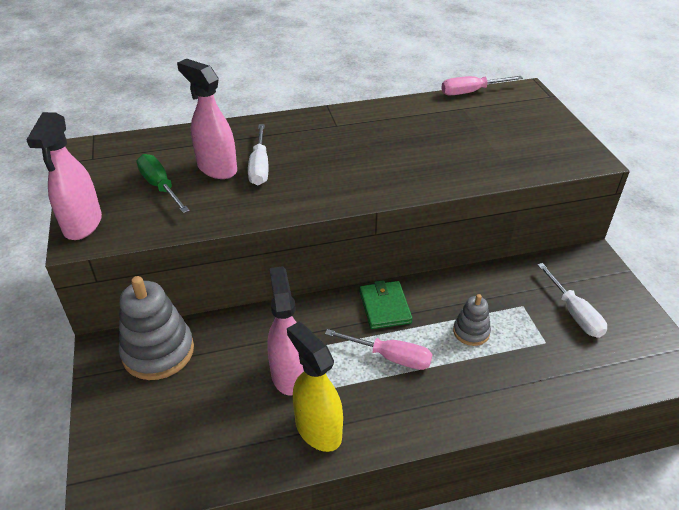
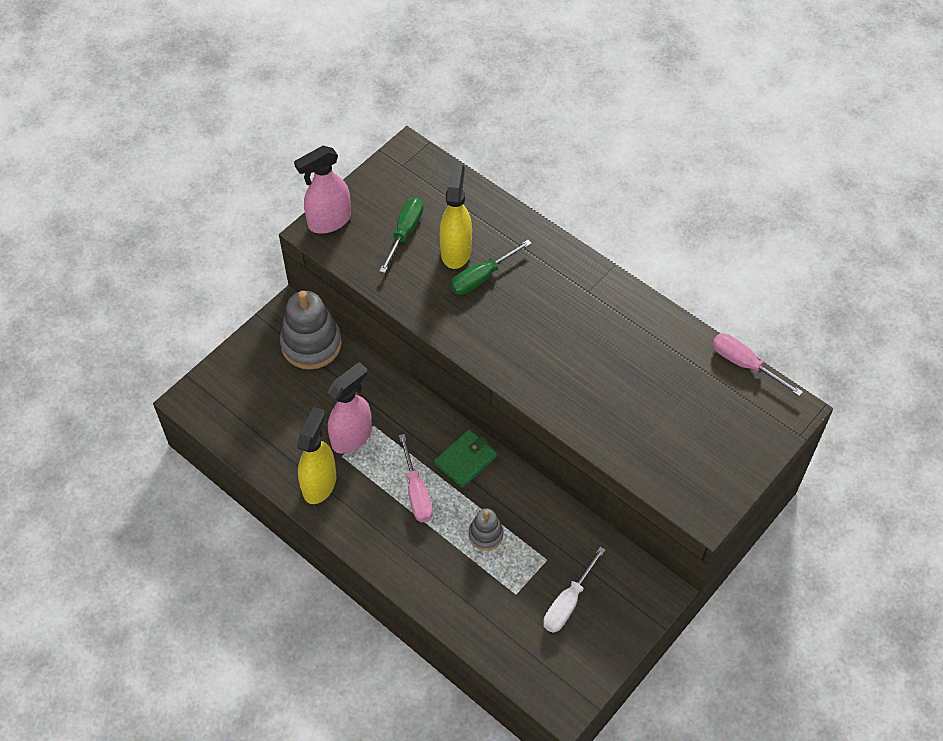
camera: 55 degrees right, 15 degrees up
(216, 168) = (456, 251): pink spray bottle -> yellow spray bottle
(259, 167) = (481, 277): white screwdriver -> green screwdriver

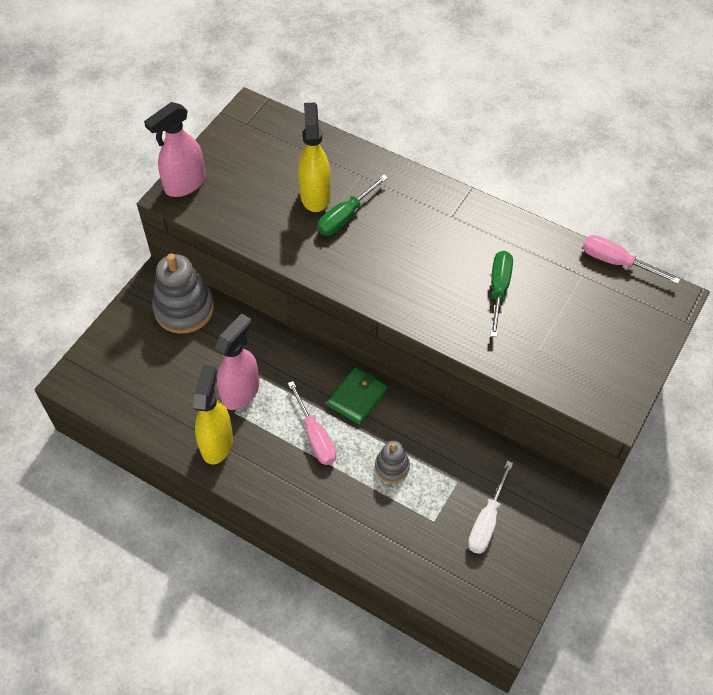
camera: 10 degrees left, 0 degrees up
(405, 232) = (262, 185): green screwdriver -> green screwdriver (499, 289)

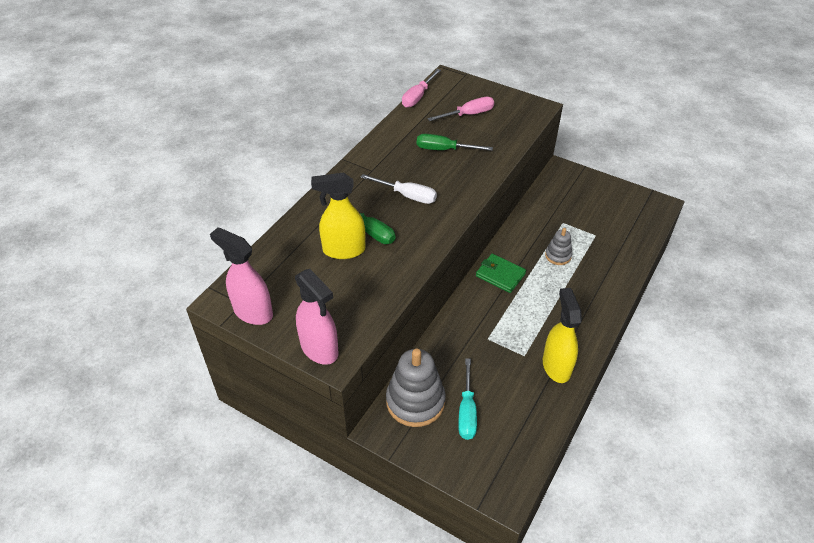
camera: 90 degrees left, 10 degrees down
(167, 353) = (467, 411): none -> turquoise screwdriver
(217, 443) = (556, 366): yellow spray bottle -> yellow spray bottle turned 75 degrees clockwise
(241, 392) = (503, 351): pink spray bottle -> pink spray bottle (252, 312)
(315, 436) = (539, 300): pink screwdriver -> pink screwdriver (468, 114)
(487, 521) = (589, 209): white screwdriver -> white screwdriver (407, 196)

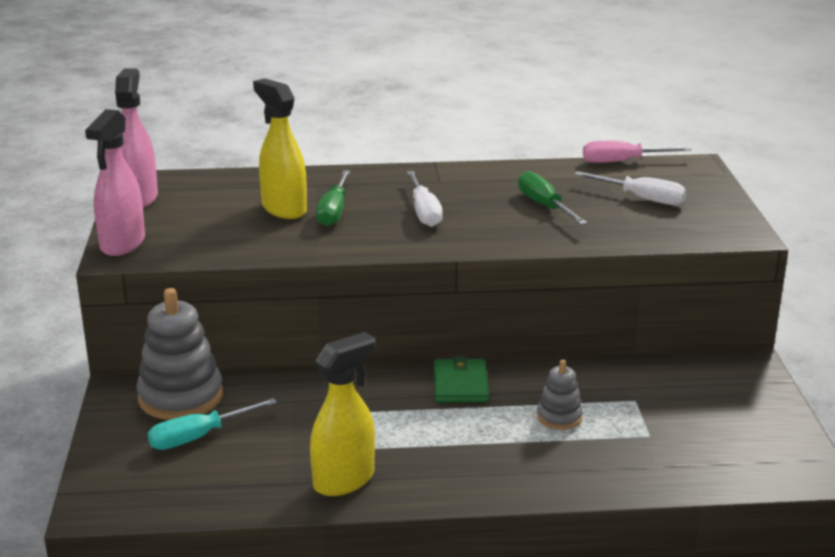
camera: 55 degrees right, 20 degrees down
(468, 114) = (642, 198): pink screwdriver -> white screwdriver

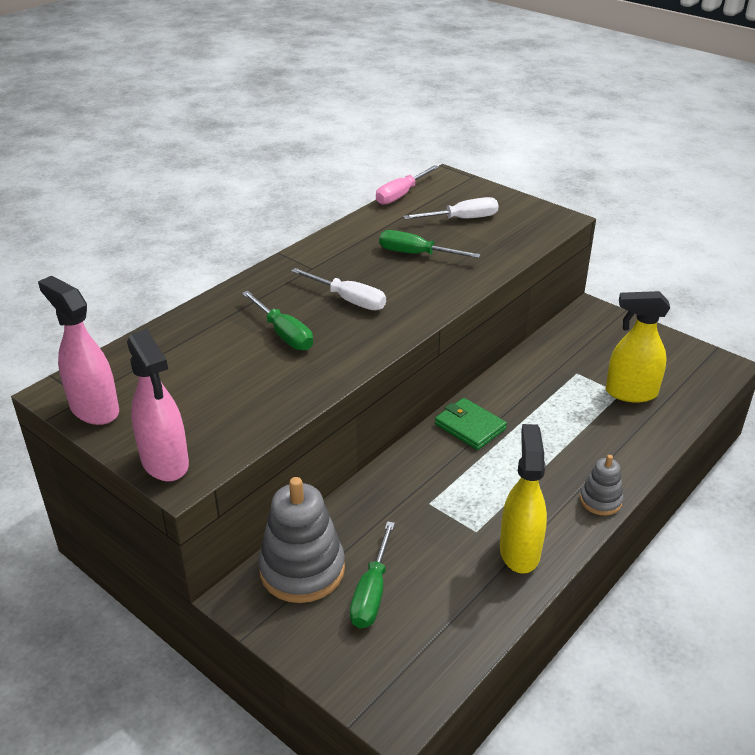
camera: 45 degrees left, 10 degrees up
(199, 437) = (372, 592): turquoise screwdriver -> green screwdriver
(284, 209) = (241, 352): yellow spray bottle -> yellow spray bottle (630, 393)
(559, 417) = (559, 412): grey stacking toy -> grey stacking toy (600, 500)

